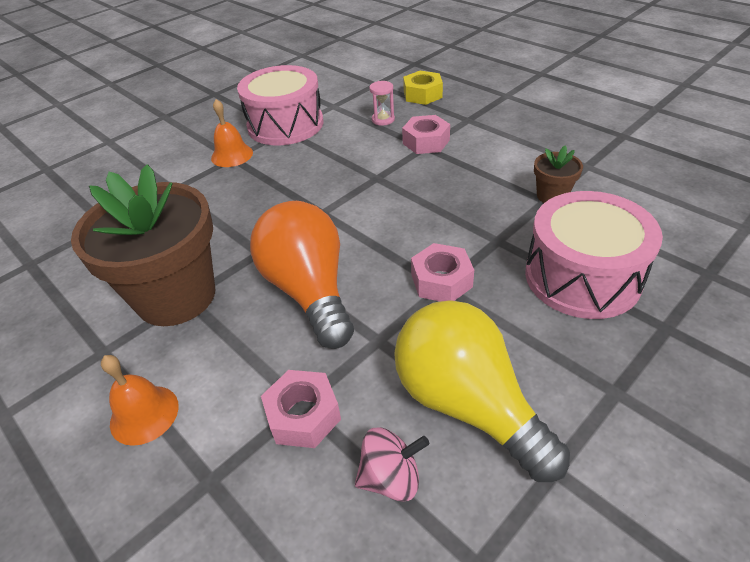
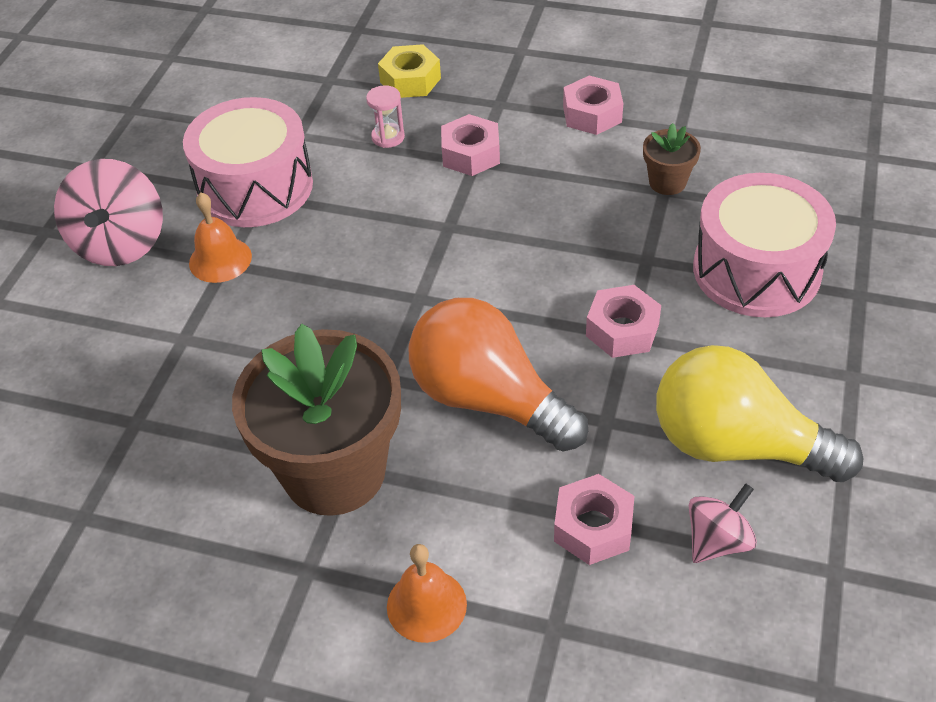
camera: 30 degrees left, 5 degrees up
(192, 132) = (121, 243): none -> pink spinning top
(527, 141) = (592, 114): none -> pink nut

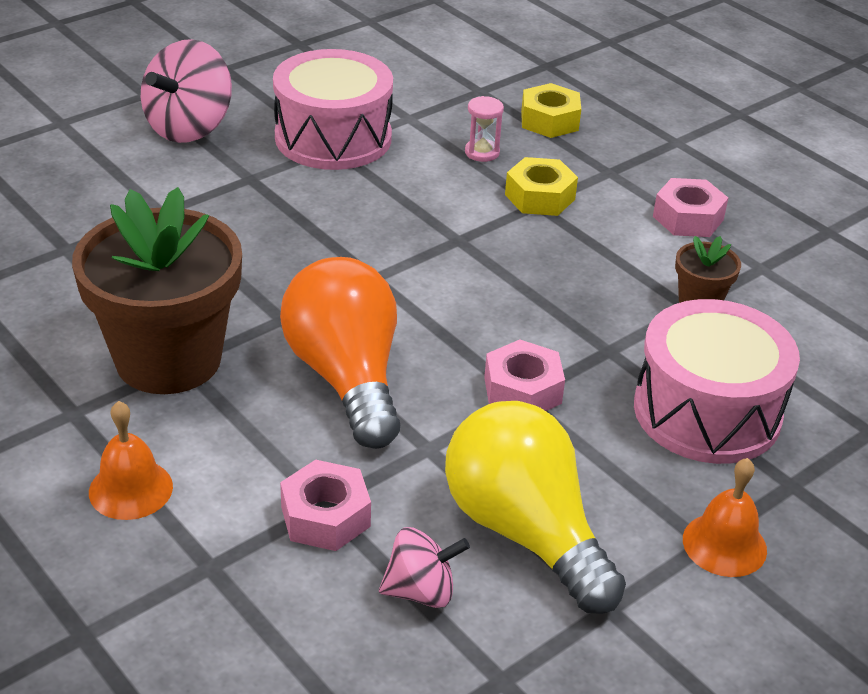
camera: 30 degrees right, 10 degrees down
(220, 259) = (249, 173): orange bell -> orange bell (724, 544)
(470, 154) = (539, 197): pink nut -> yellow nut

